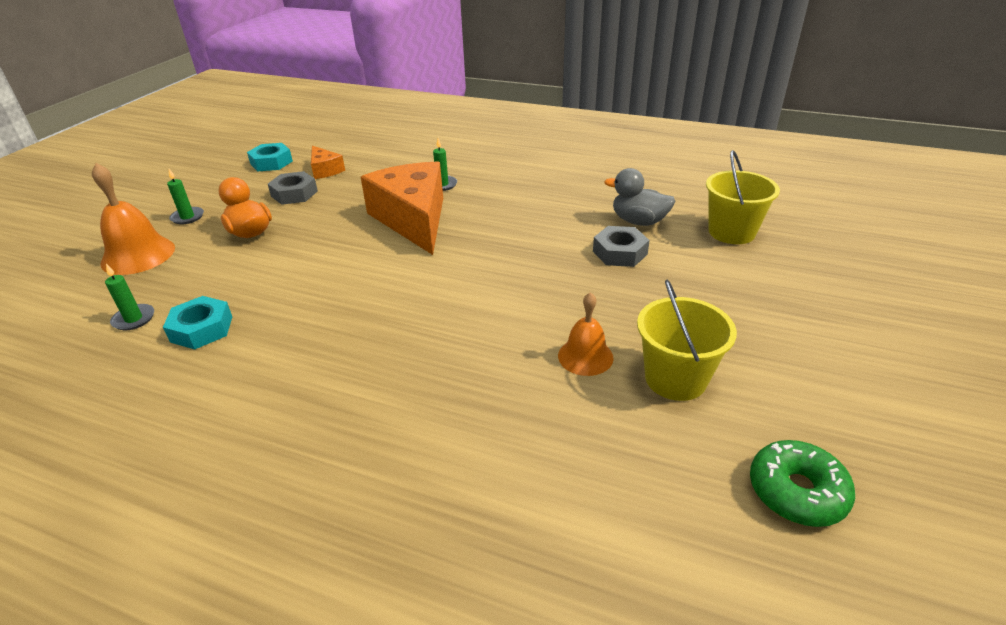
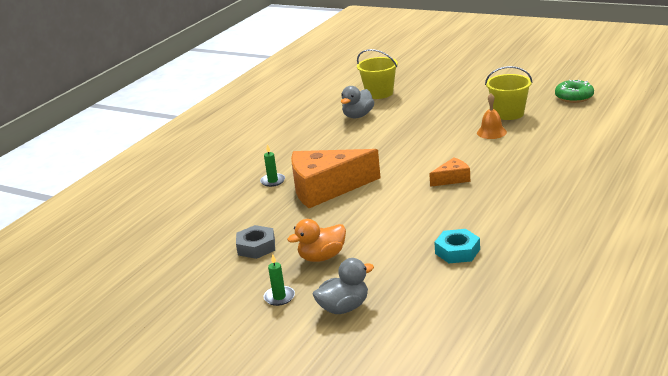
camera: 80 degrees left, 10 degrees down
(134, 319) = (442, 284): green candle -> none
(138, 255) = (344, 308): orange bell -> grey duck
(271, 162) = (176, 271): turquoise nut -> none
(325, 170) = (213, 238): orange cheese -> orange cheese (452, 179)
(619, 253) = (393, 122): grey nut -> none

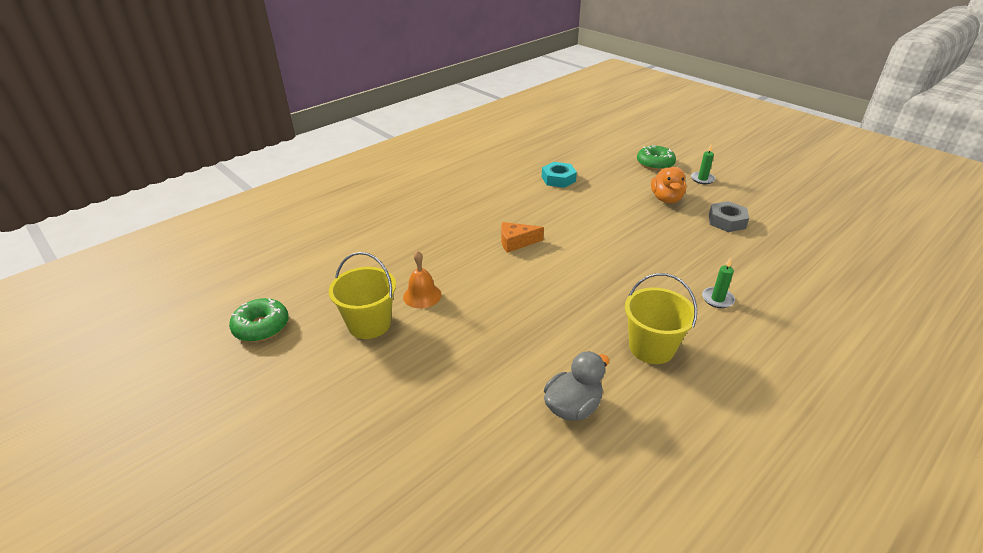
camera: 165 degrees left, 10 degrees up
(322, 257) = (666, 199): orange duck -> orange duck turned 105 degrees clockwise
(326, 188) = (652, 268): orange cheese -> none
(344, 308) = (655, 164): grey duck -> green donut
(379, 93) = (507, 474): yellow bucket -> yellow bucket (651, 347)

